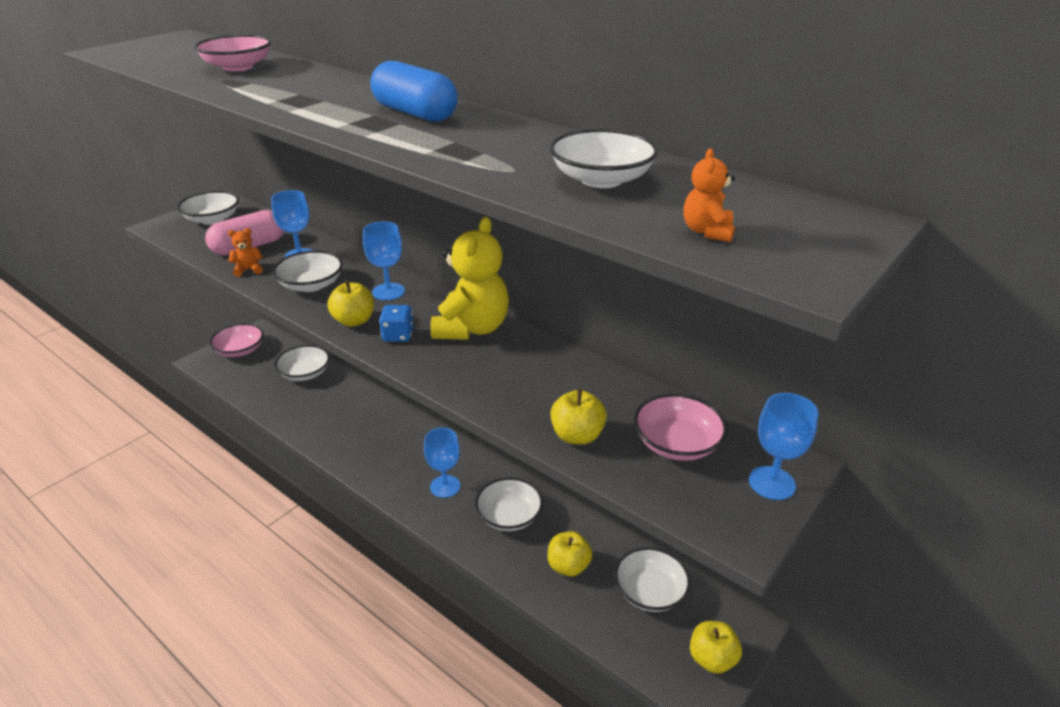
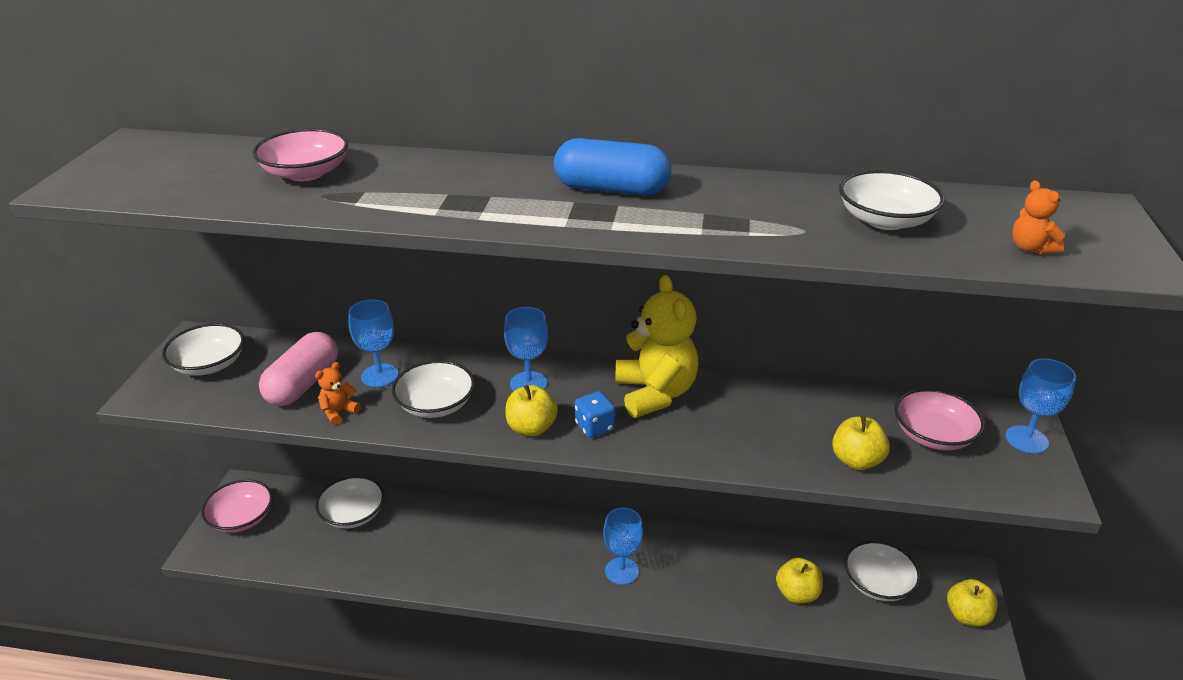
camera: 30 degrees left, 0 degrees up
(509, 516) = (706, 572): white bowl -> none

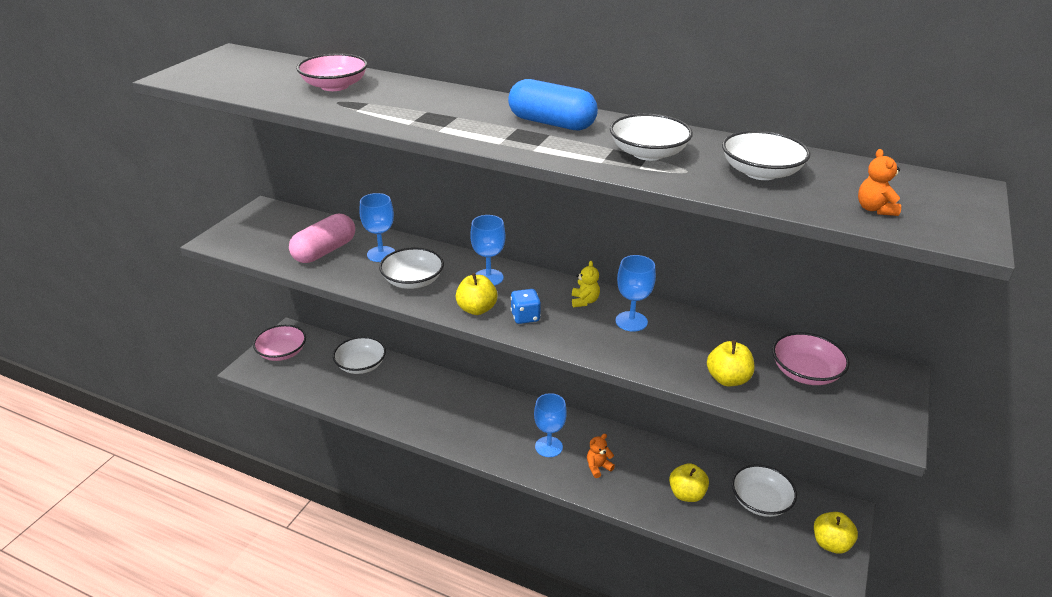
camera: 15 degrees right, 0 degrees up
(209, 364) = (266, 227): white bowl -> white bowl (648, 153)
(339, 412) = (341, 274): orange teddy bear -> orange teddy bear (598, 467)
(655, 393) = (584, 301): yellow teddy bear -> yellow teddy bear, size x0.43
(1026, 439) = (889, 391): blue goblet -> blue goblet (631, 321)

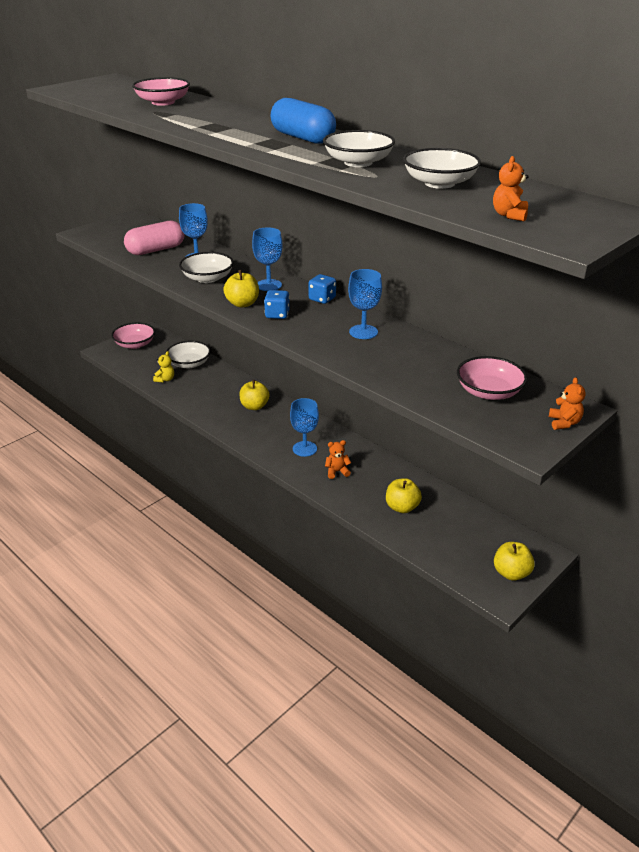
camera: 20 degrees right, 0 degrees up
(558, 285) = (322, 299): none -> blue dice
(584, 301) = (335, 312): yellow teddy bear -> yellow teddy bear (165, 379)
(727, 379) = (413, 383): yellow apple -> yellow apple (254, 406)
(760, 501) = (466, 527): white bowl -> none
(898, 395) = (564, 423): none -> orange teddy bear

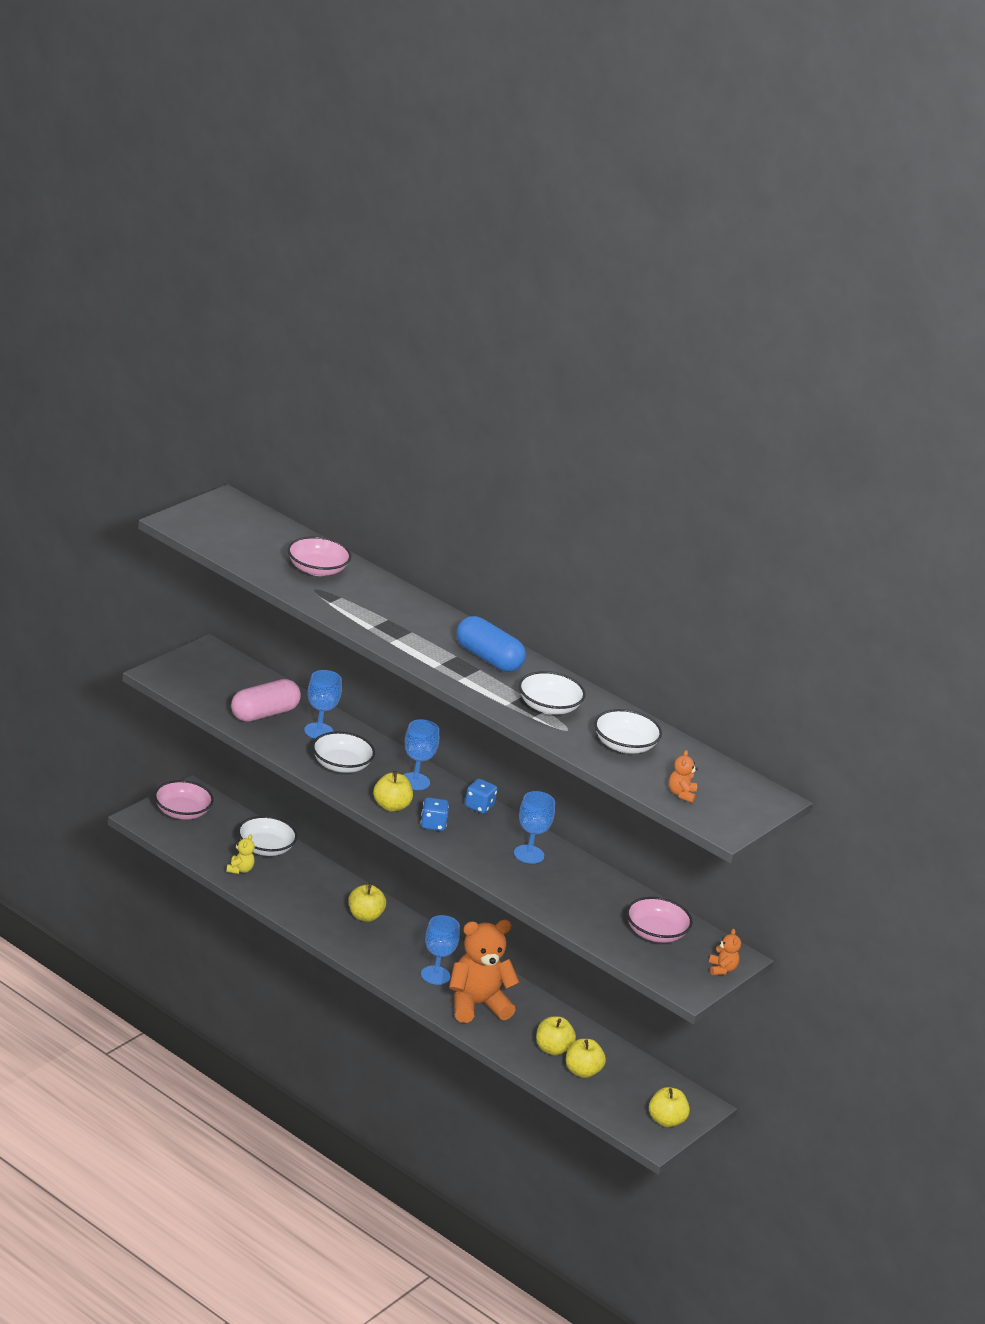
camera: 10 degrees left, 5 degrees down
(337, 471) = (476, 1005): orange teddy bear -> orange teddy bear, size x2.33
(429, 527) = (582, 1071): none -> yellow apple

